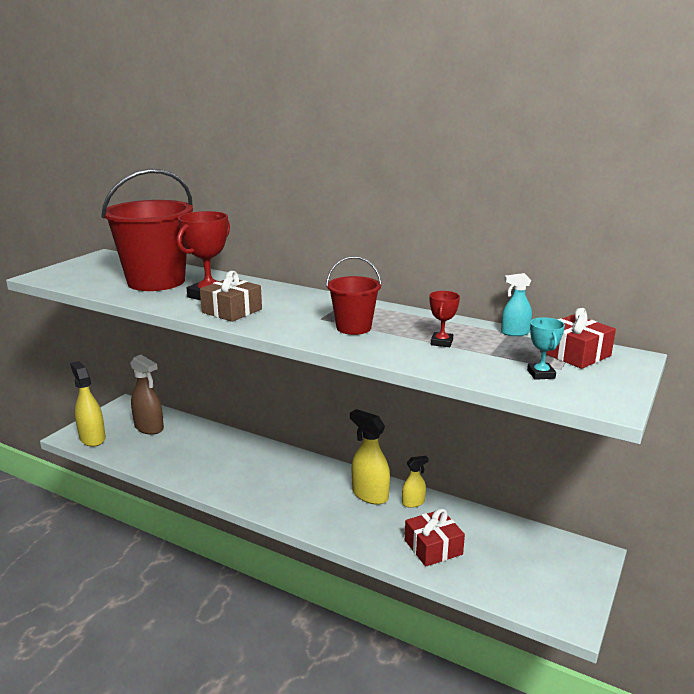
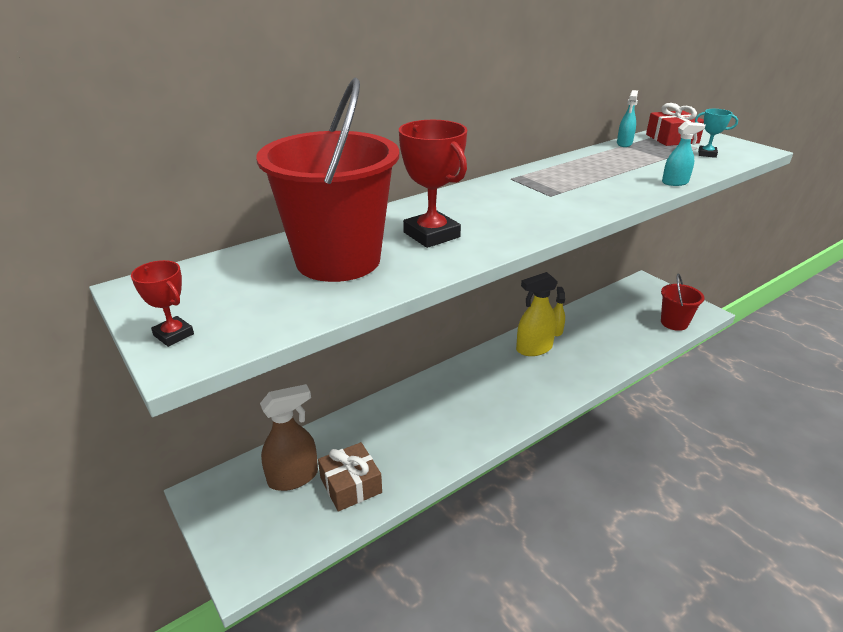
camera: 65 degrees left, 10 degrees up
(92, 438) = (273, 544): yellow spray bottle -> none
(232, 311) = (497, 230): brown gift -> brown gift (351, 485)
(353, 328) = (584, 187): red bucket -> red bucket (674, 323)
(413, 362) = (675, 182): none -> turquoise spray bottle
(433, 547) = (617, 339): red gift -> none
(441, 342) = (635, 166): red trophy -> red trophy (173, 335)

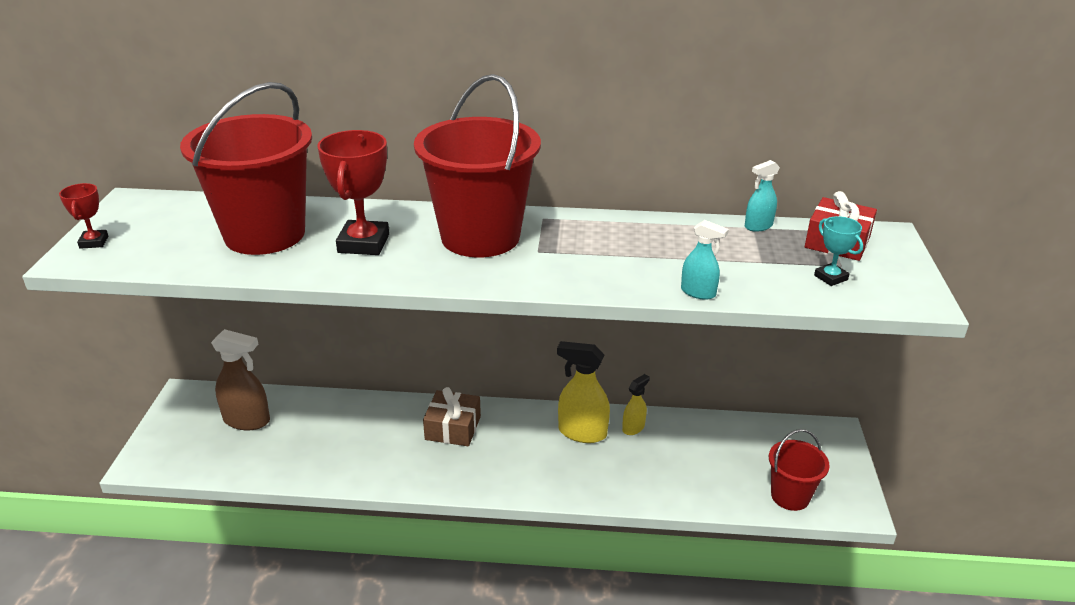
camera: 40 degrees right, 0 degrees up
(351, 485) = (273, 451): brown gift -> brown gift (453, 428)
(499, 201) = (480, 237): none -> red bucket

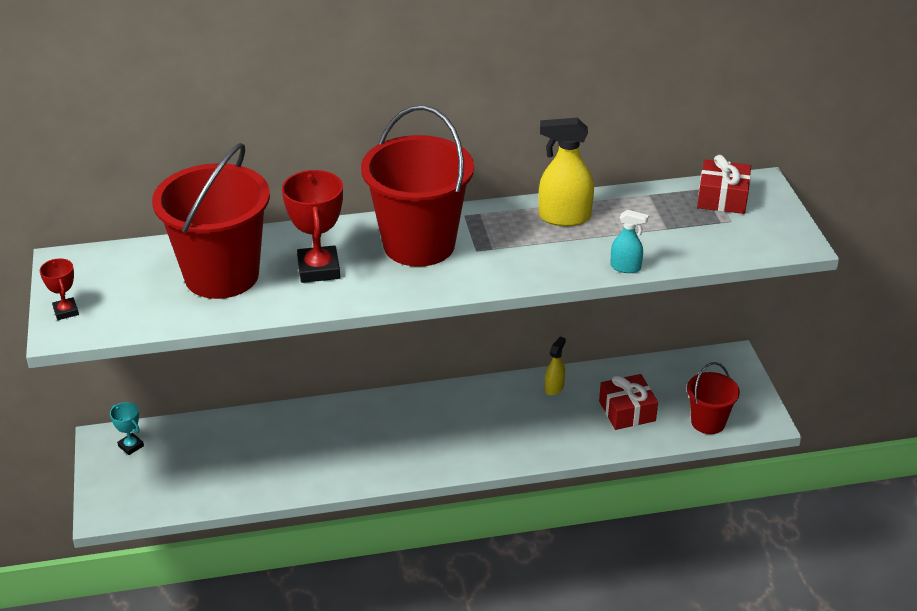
camera: 15 degrees left, 5 degrees up
(247, 420) = (183, 452): brown spray bottle -> none
(453, 428) = (387, 420): brown gift -> none
(582, 432) = (509, 401): yellow spray bottle -> yellow spray bottle (564, 217)
(703, 466) = (627, 411): none -> red gift
(758, 226) = (653, 192): turquoise spray bottle -> none
(830, 277) = (726, 234): turquoise trophy -> turquoise trophy (131, 446)

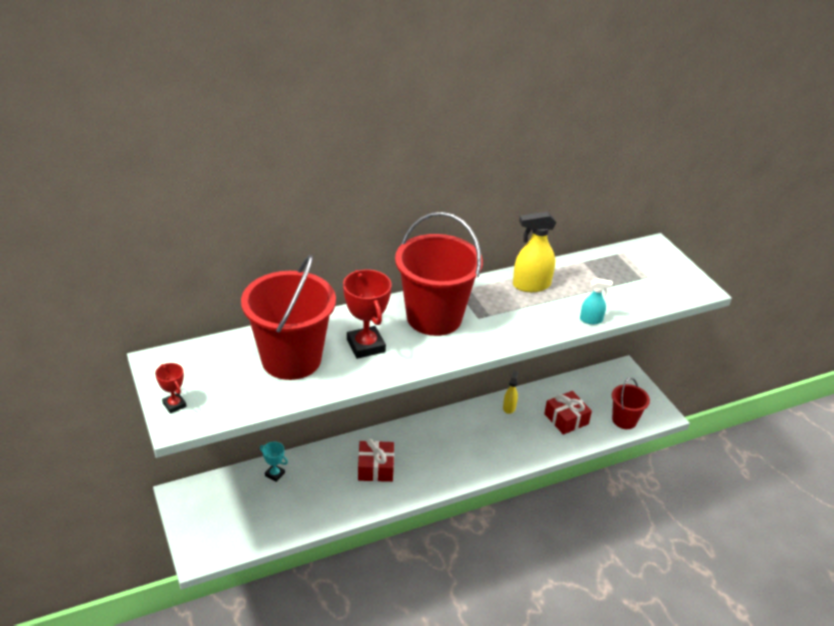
camera: 15 degrees left, 0 degrees up
(131, 446) = (203, 497): turquoise trophy -> turquoise trophy (275, 474)
(722, 198) = (634, 259): red gift -> red gift (375, 468)

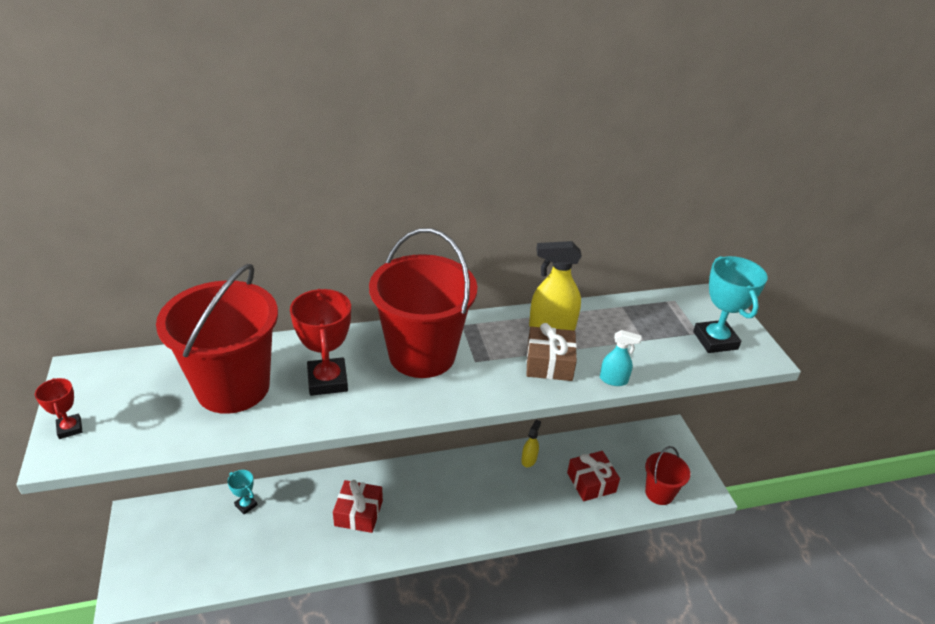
camera: 10 degrees right, 0 degrees up
(537, 313) = (549, 363): none -> brown gift
(662, 281) = (715, 340): none -> turquoise trophy

